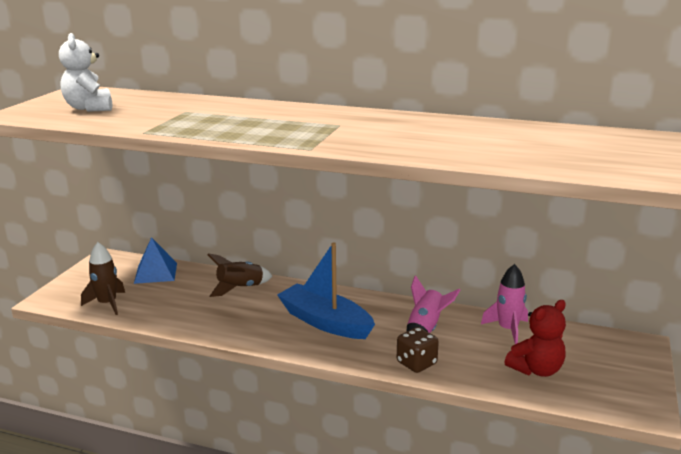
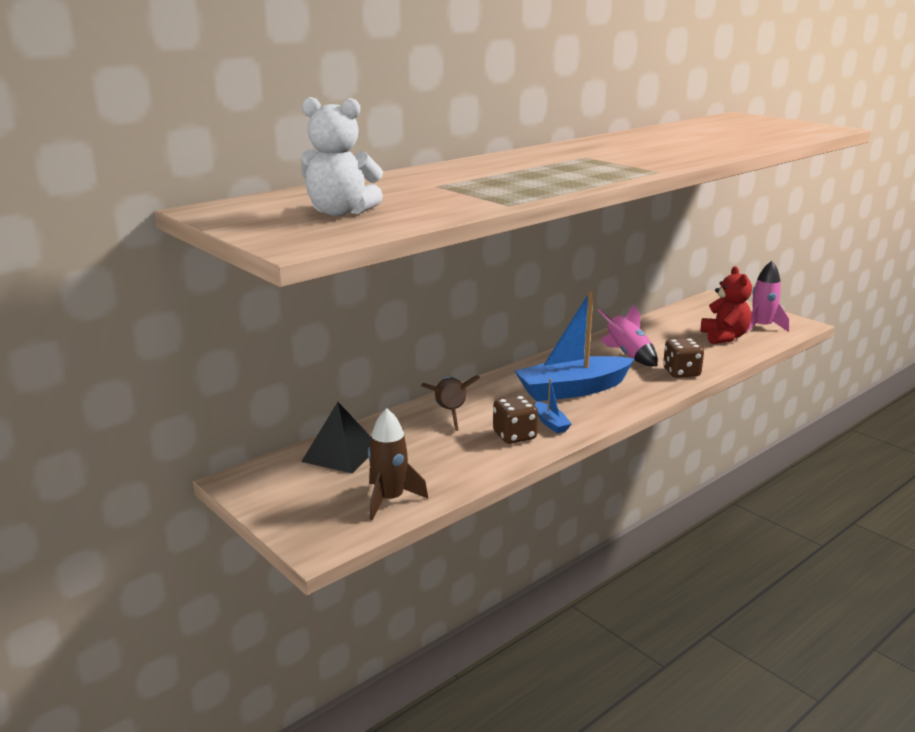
camera: 60 degrees left, 0 degrees up
(155, 273) = (341, 454): blue pyramid -> black pyramid
(224, 319) = (514, 436): none -> brown dice
(256, 328) = (551, 423): none -> blue boat
(508, 329) = (657, 328): pink rocket -> pink rocket (761, 327)

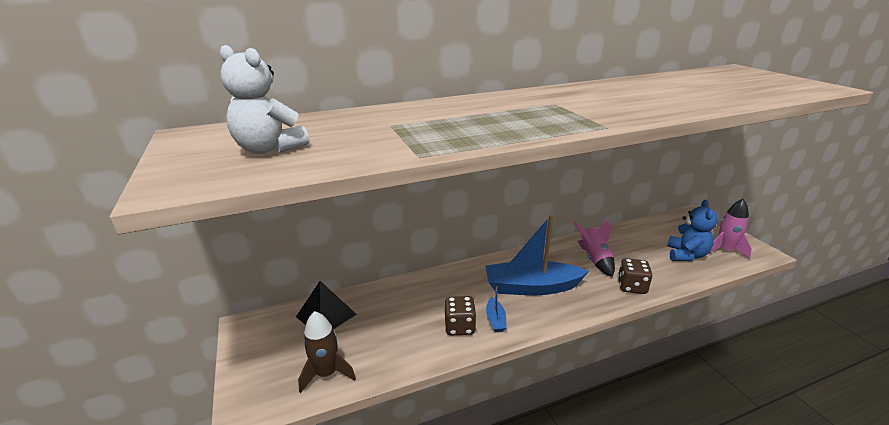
camera: 20 degrees right, 5 degrees up
(450, 413) = (425, 292): brown rocket -> none
(724, 337) = (686, 255): red teddy bear -> blue teddy bear

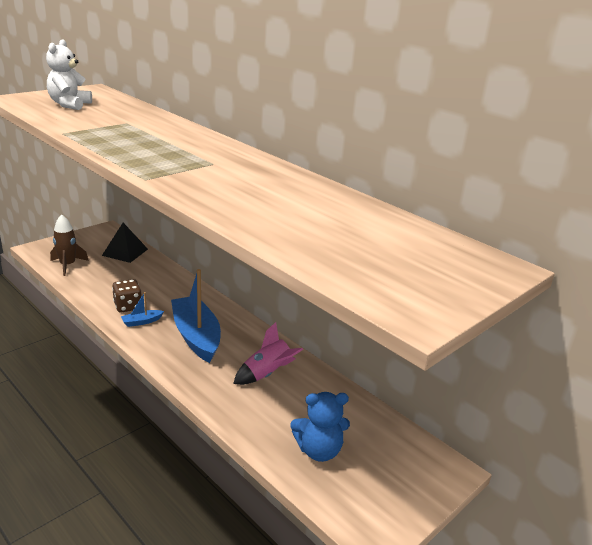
camera: 65 degrees right, 0 degrees up
(632, 286) = (224, 400): brown dice -> none
(724, 250) = (356, 492): pink rocket -> none

